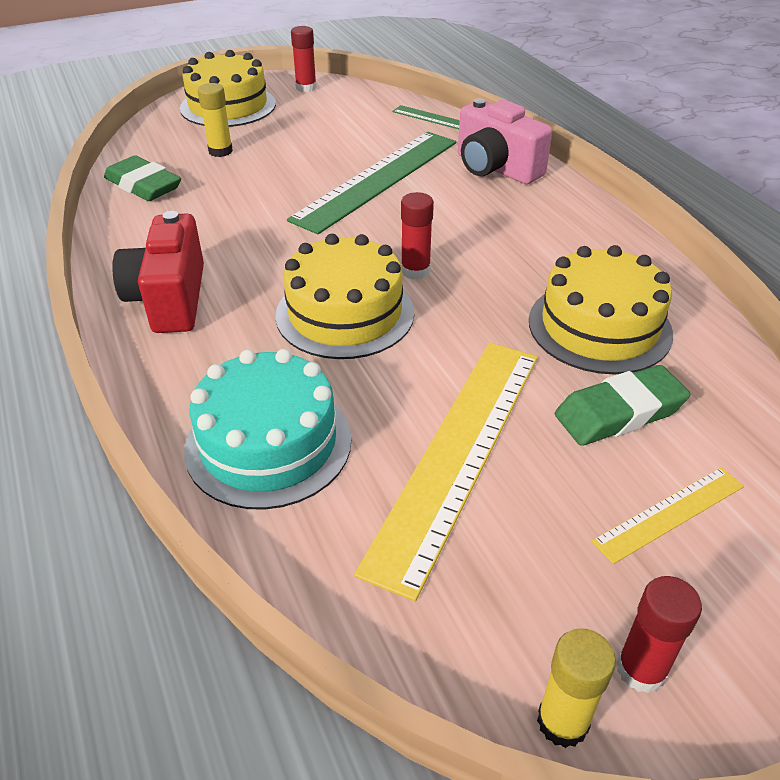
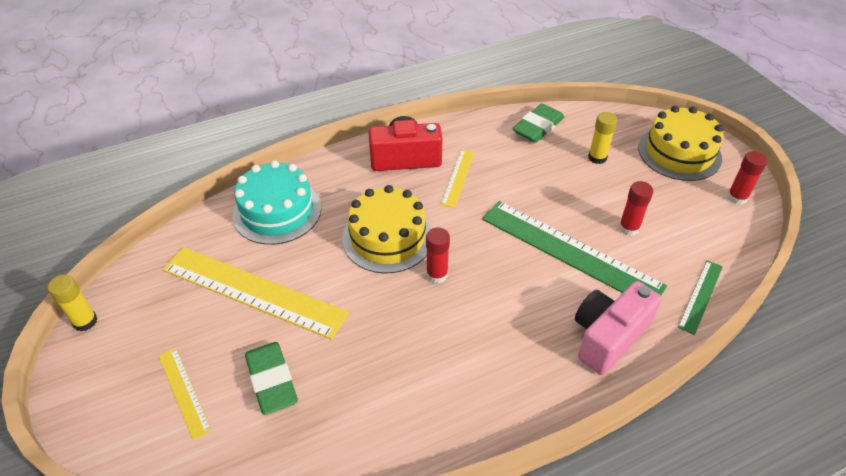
camera: 90 degrees right, 5 degrees up
(230, 251) = (458, 177): none -> yellow ruler
(599, 326) = (364, 384): yellow cake -> none
(641, 669) = (97, 357): red glue stick -> red glue stick (629, 228)

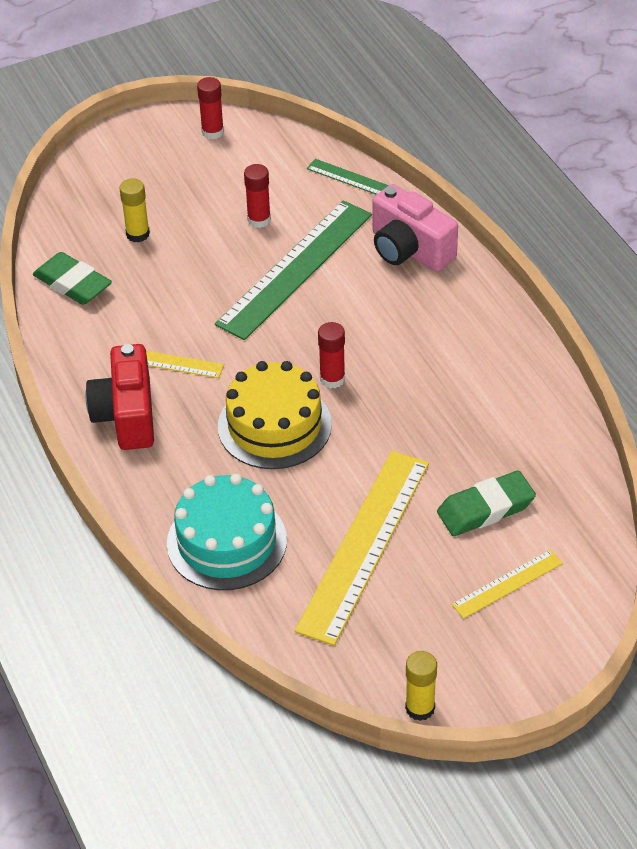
camera: 90 degrees left, 0 degrees up
(679, 153) = (133, 165): yellow cake -> none

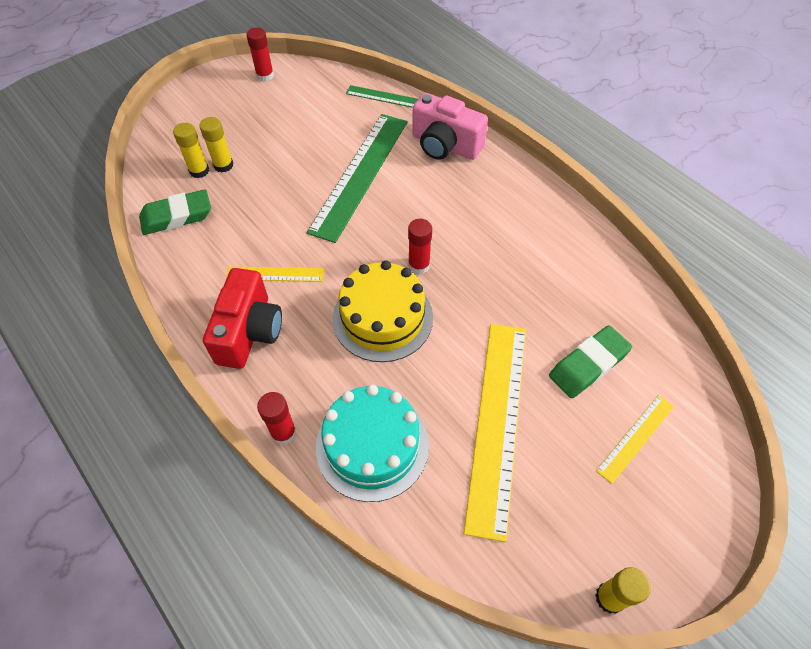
camera: 15 degrees left, 10 degrees up
(73, 284) = (177, 216): green eraser -> green eraser turned 45 degrees counterclockwise
(108, 236) = (199, 171): none -> yellow glue stick
(126, 415) = (249, 332): red camera -> red camera turned 150 degrees counterclockwise
(259, 220) = (319, 139): red glue stick -> red glue stick (283, 432)

